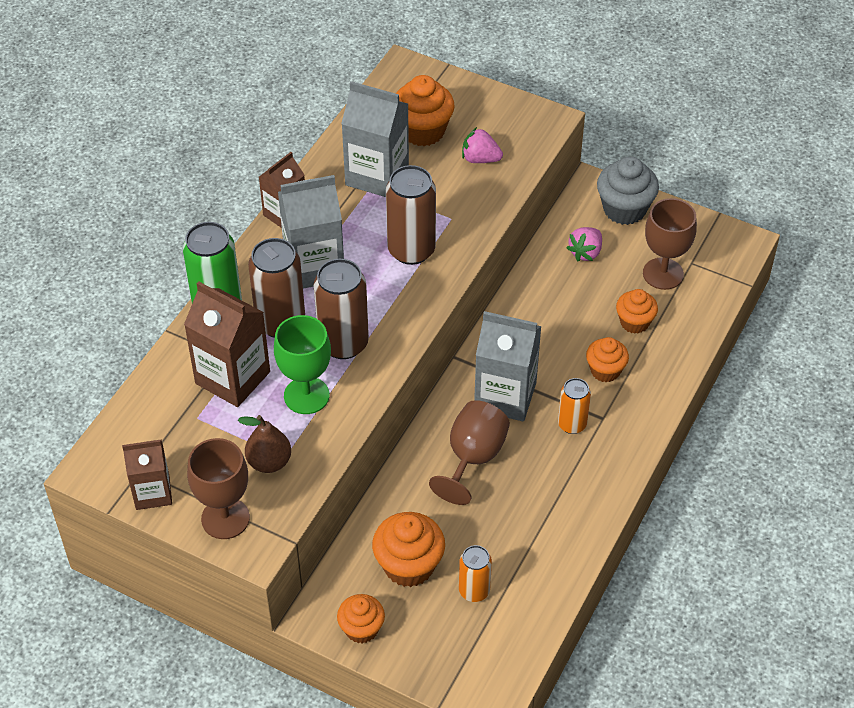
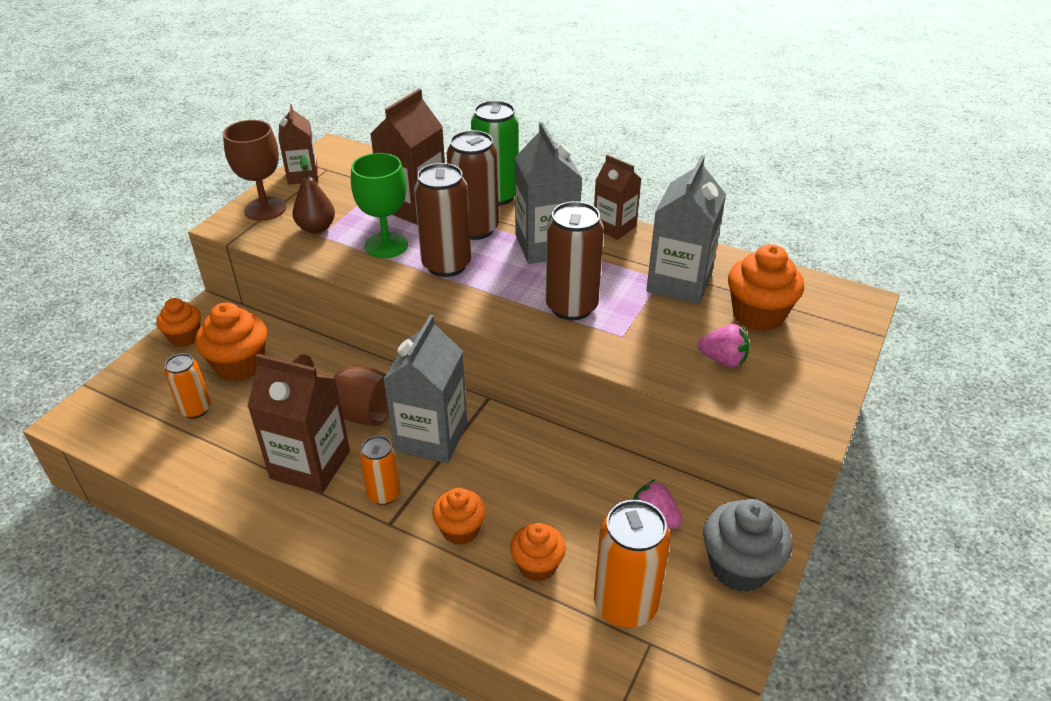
camera: 90 degrees right, 10 degrees down
(480, 159) = (723, 360): pink strawberry -> pink strawberry turned 90 degrees clockwise
(542, 482) = (310, 465): none -> brown carton
(663, 274) = (625, 605): brown goblet -> orange can

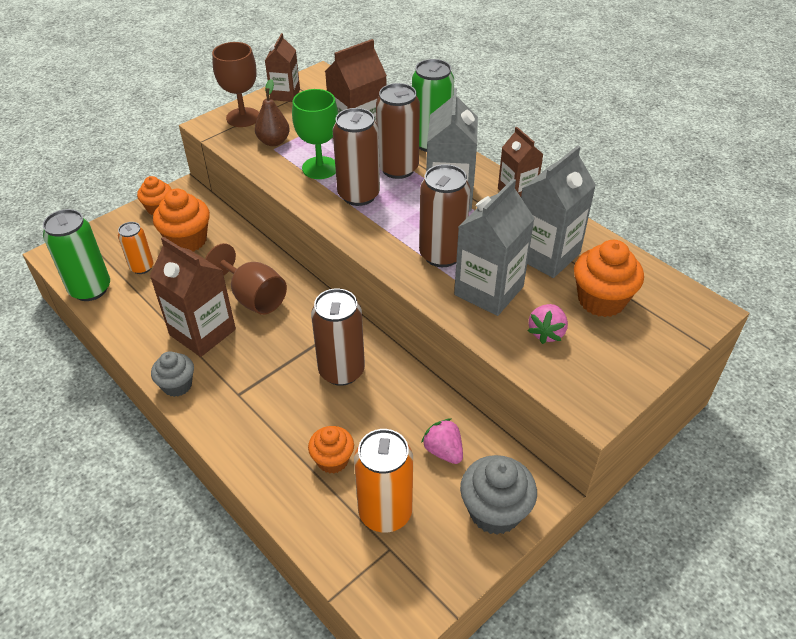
camera: 20 degrees right, 5 degrees up
(139, 451) = (90, 289): none -> green can
(308, 534) = (177, 385): none -> grey cupcake
(384, 494) = (245, 370): orange can -> none
(431, 437) = (301, 334): grey carton -> grey carton (489, 290)
(460, 530) = (288, 414): orange cupcake -> none
(497, 465) = (341, 371): none -> brown can
(723, 360) = (546, 332): pink strawberry -> pink strawberry turned 75 degrees clockwise

